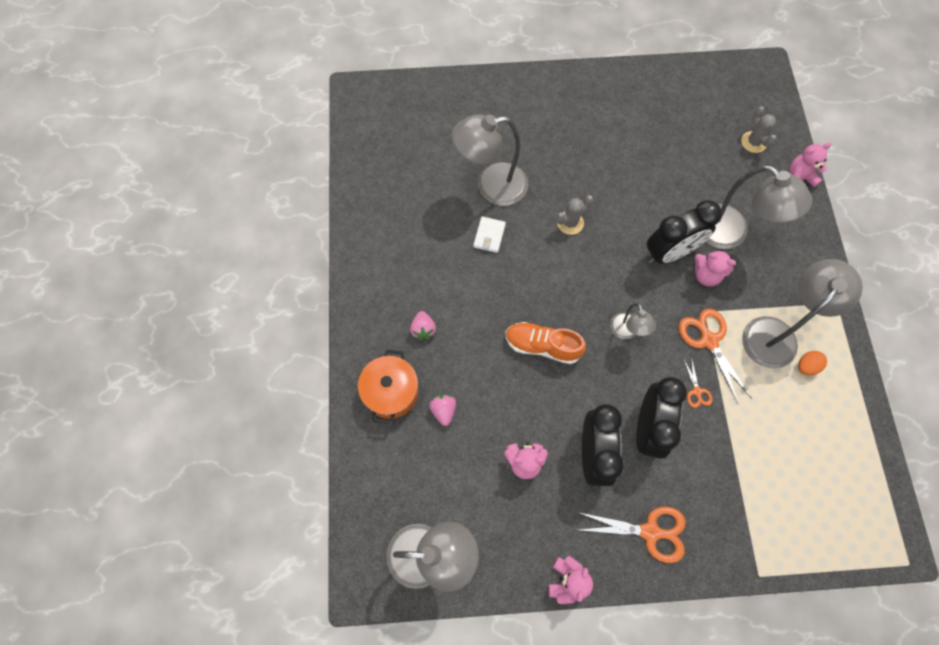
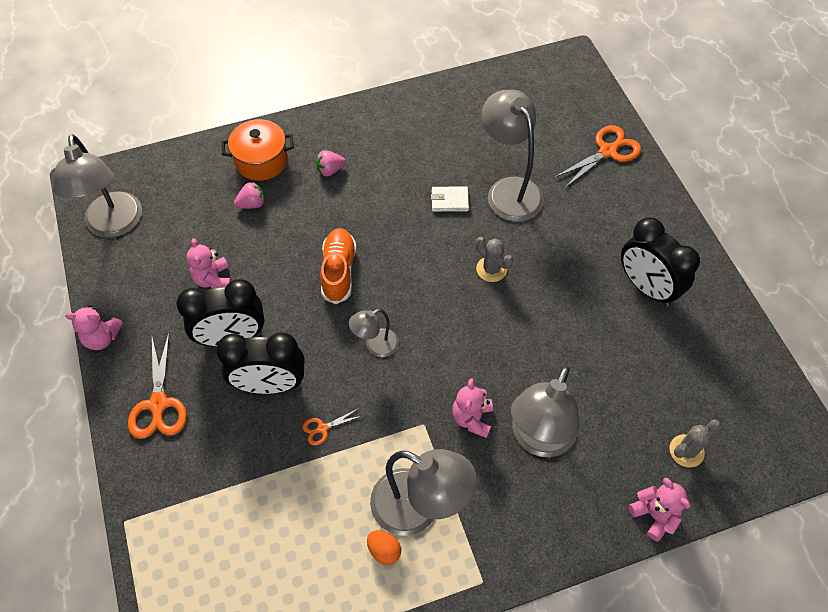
camera: 75 degrees right, 10 degrees down
(670, 252) = (489, 375): black clock -> black clock (646, 287)
(709, 341) = (388, 433): orange scissors -> orange scissors (607, 151)

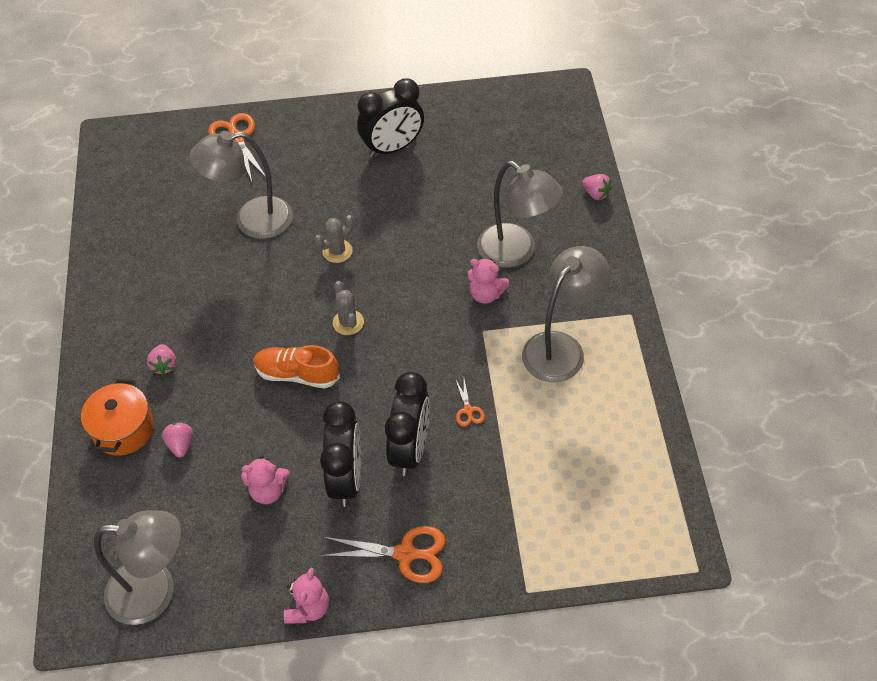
camera: 75 degrees left, 5 degrees down
(376, 346) = (393, 355): grey lamp -> none
(384, 550) = (593, 378): orange egg -> none
(449, 200) = (246, 269): white wallet -> none
(654, 515) = (596, 194): pink teddy bear -> pink strawberry
(686, 451) = (548, 161): grey cactus -> grey cactus (348, 322)

